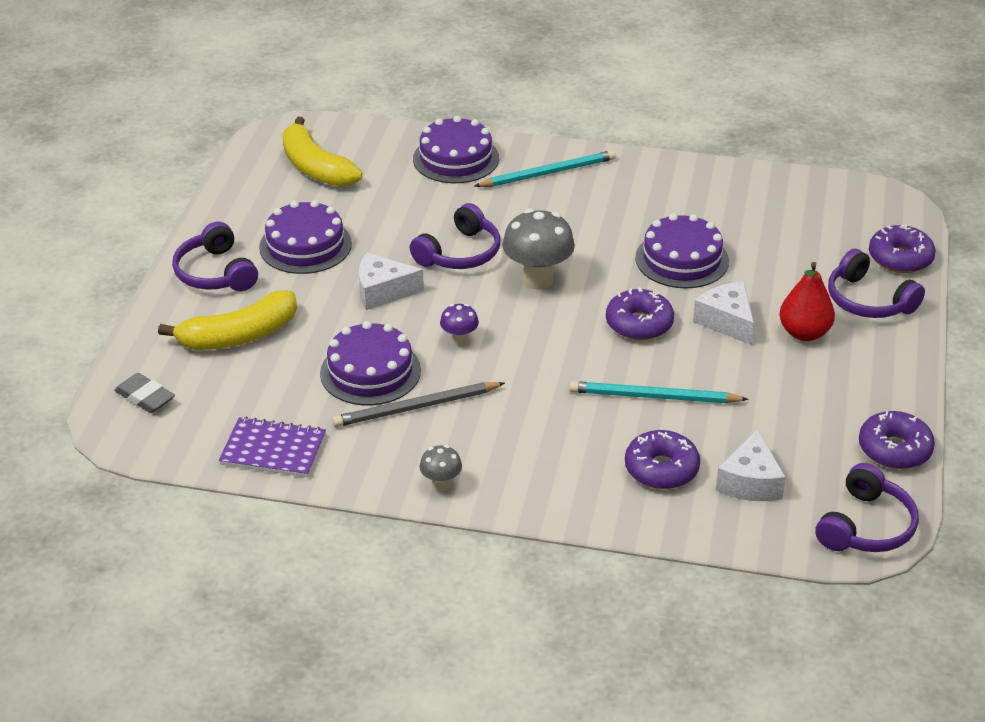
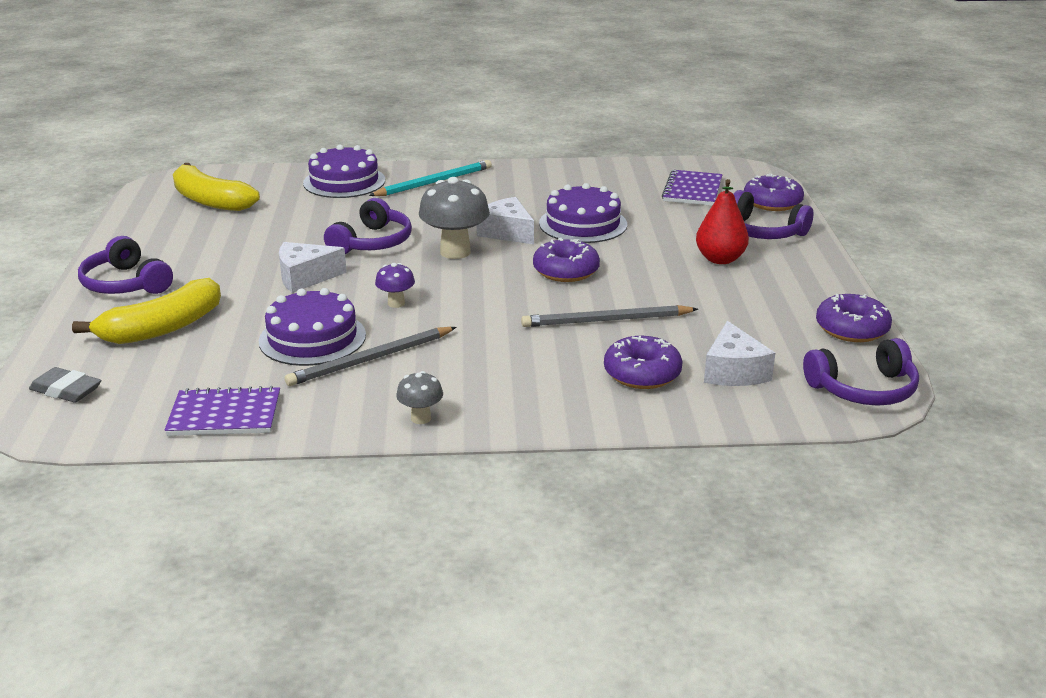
camera: 15 degrees left, 10 degrees down
(305, 245) = (215, 254): purple cake -> none
(653, 397) = (606, 320): turquoise pencil -> grey pencil
(726, 321) = (646, 260): white cheese -> white cheese (507, 232)
(820, 226) = (692, 190): none -> purple notebook
(866, 526) = (864, 389): purple headphones -> purple headphones turned 60 degrees clockwise

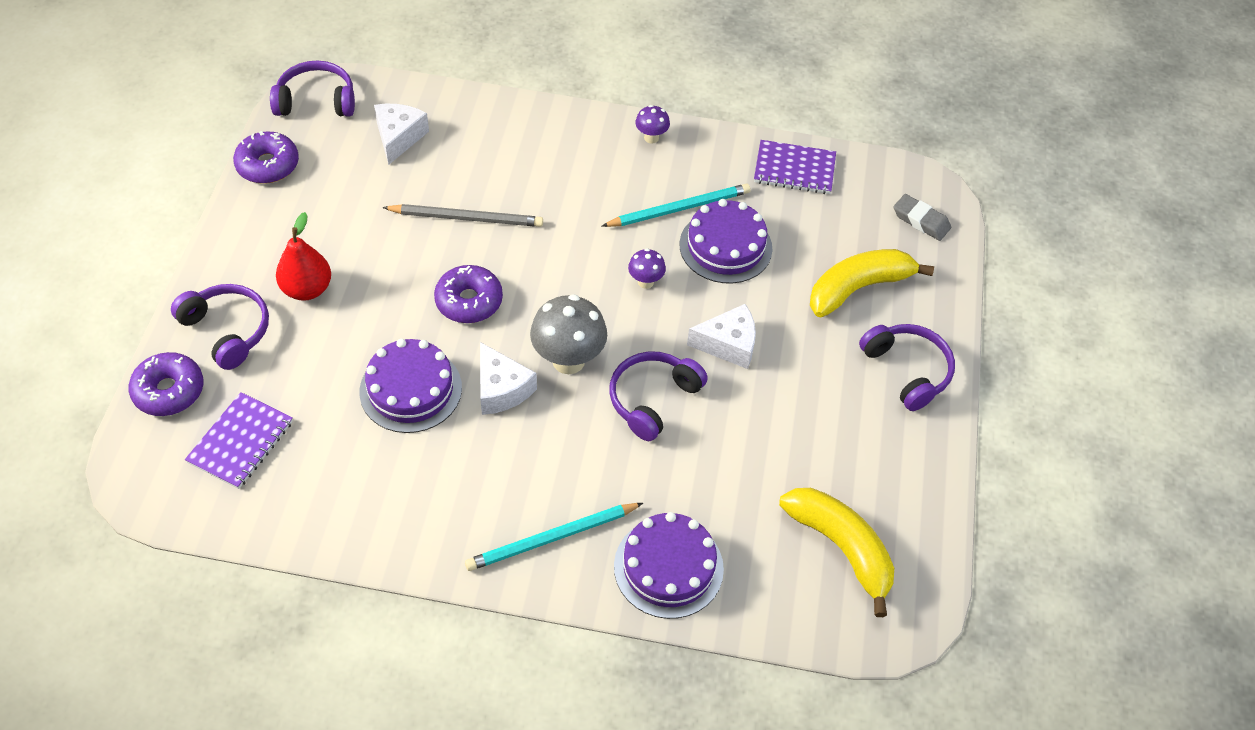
camera: 170 degrees left, 25 degrees up
(370, 359) = (679, 209): grey pencil -> turquoise pencil
(421, 418) = (651, 138): grey mushroom -> purple mushroom
(642, 373) = (470, 149): purple donut -> none

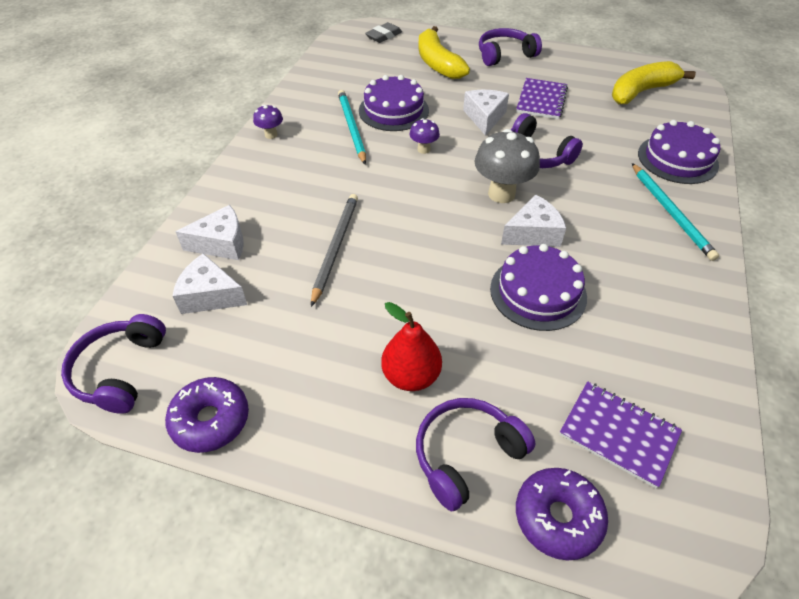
camera: 80 degrees left, 5 degrees down
(467, 132) = (221, 243): none -> white cheese
(469, 301) = (436, 250): purple donut -> none
(794, 169) = (325, 75): purple notebook -> purple notebook (541, 100)

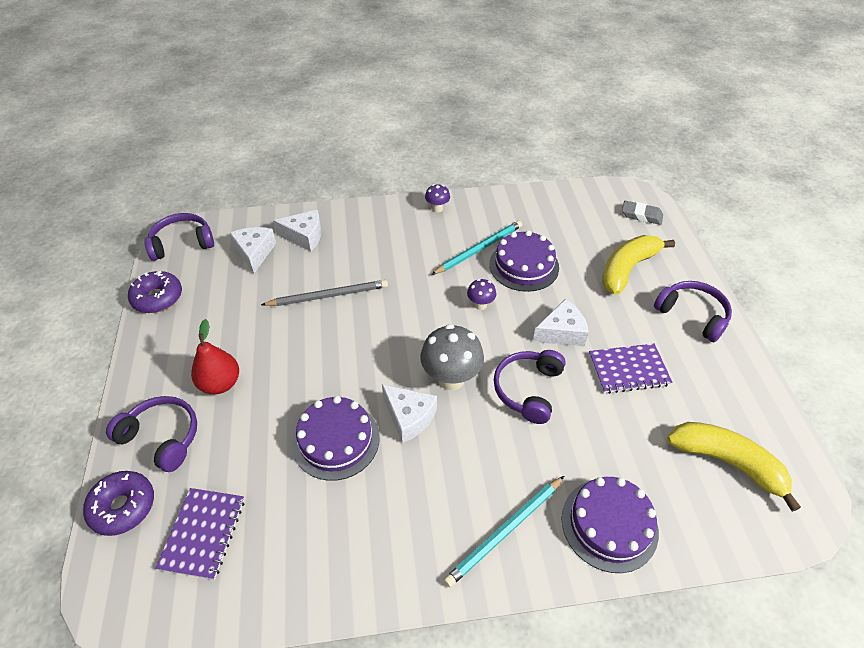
camera: 65 degrees right, 0 degrees up
(221, 243) = (304, 236): white cheese -> white cheese turned 45 degrees counterclockwise

